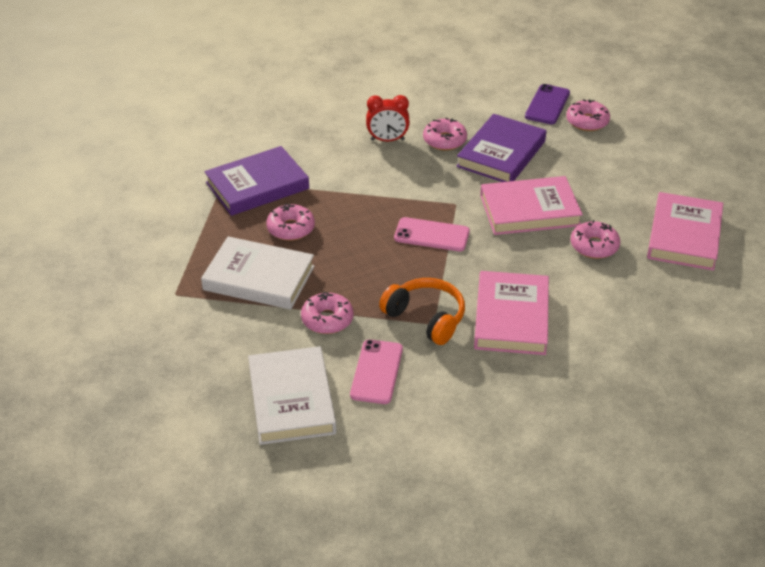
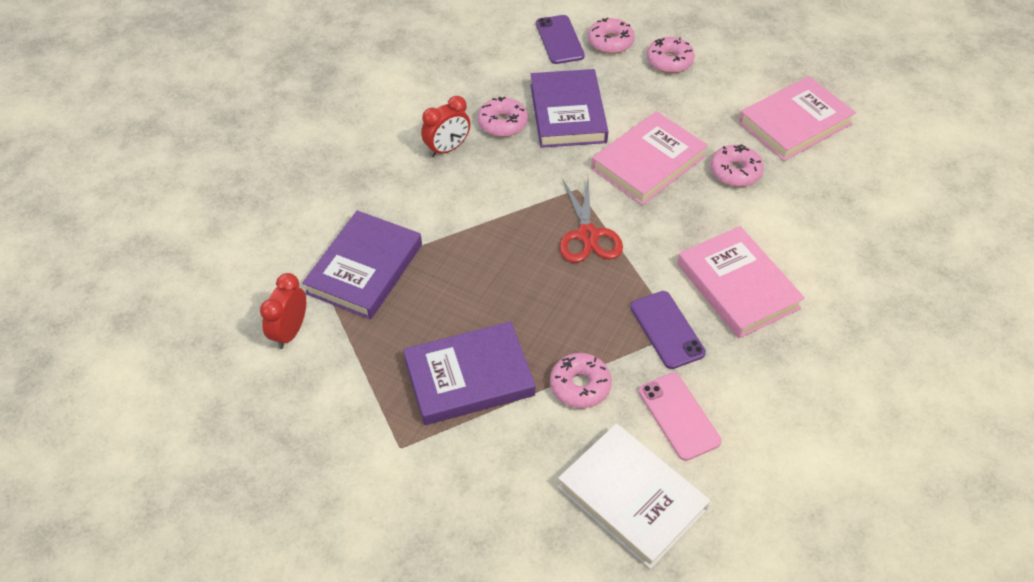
camera: 35 degrees left, 10 degrees up
(175, 199) = (290, 332): none -> red clock
(259, 278) = (469, 377): white book -> purple book
(291, 228) = (447, 301): pink donut -> pink donut (669, 61)
(426, 318) = (667, 330): orange headphones -> purple phone
(431, 235) = (587, 235): pink phone -> red scissors
(684, 236) = (794, 123): pink book -> pink book turned 75 degrees clockwise

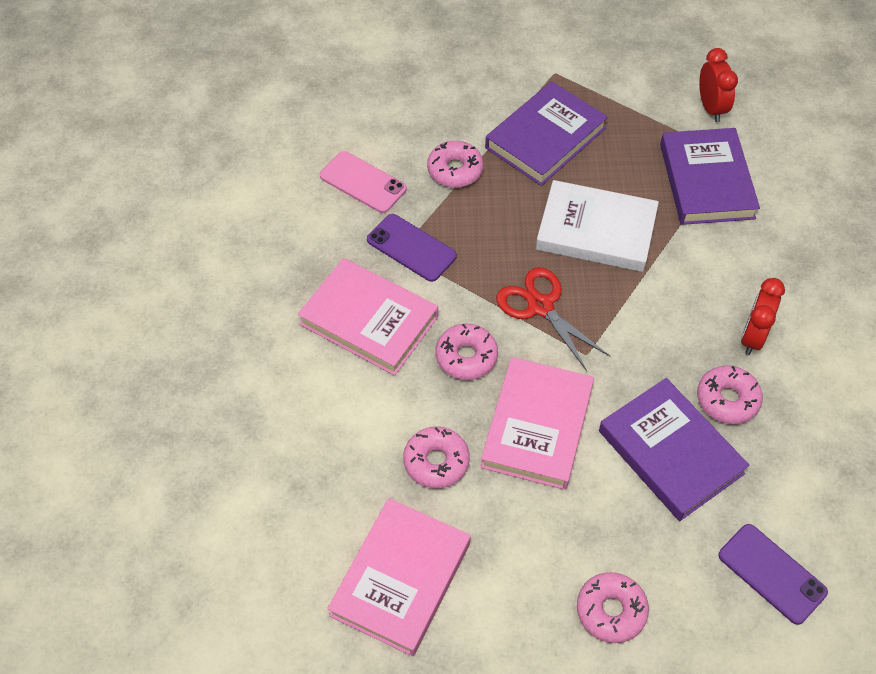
camera: 150 degrees right, 5 degrees up
(610, 42) = (707, 606): pink donut -> pink donut (466, 357)
(632, 498) = (367, 113): white book -> white book (596, 231)

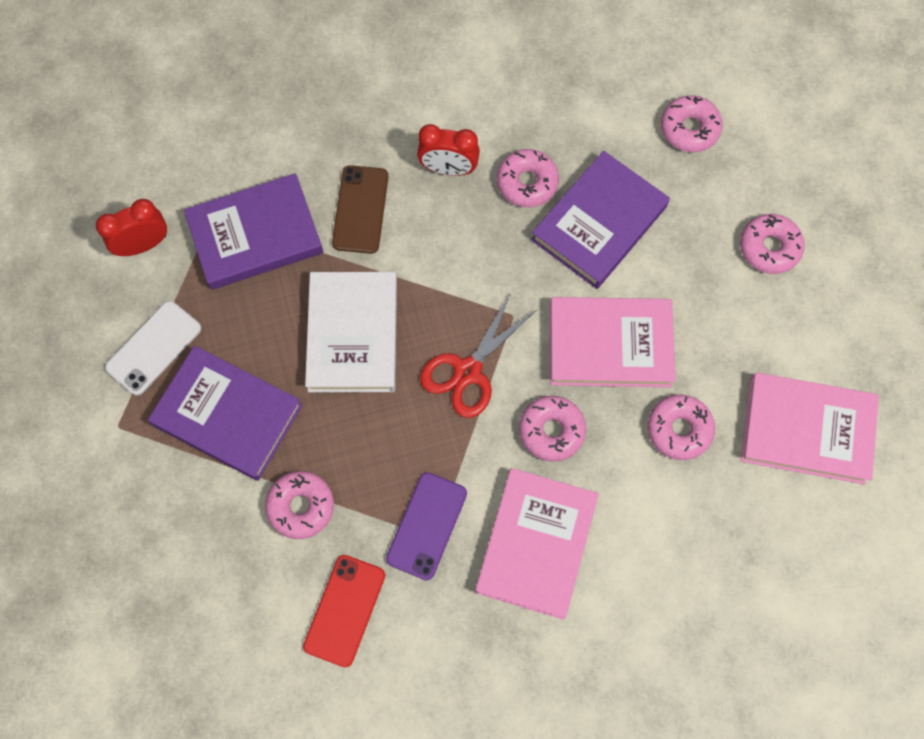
camera: 105 degrees left, 15 degrees up
(363, 182) = (345, 610): pink phone -> red phone
(615, 102) = (153, 348): none -> white phone
(719, 259) = (360, 209): none -> brown phone
(771, 574) = (689, 129): purple phone -> pink donut

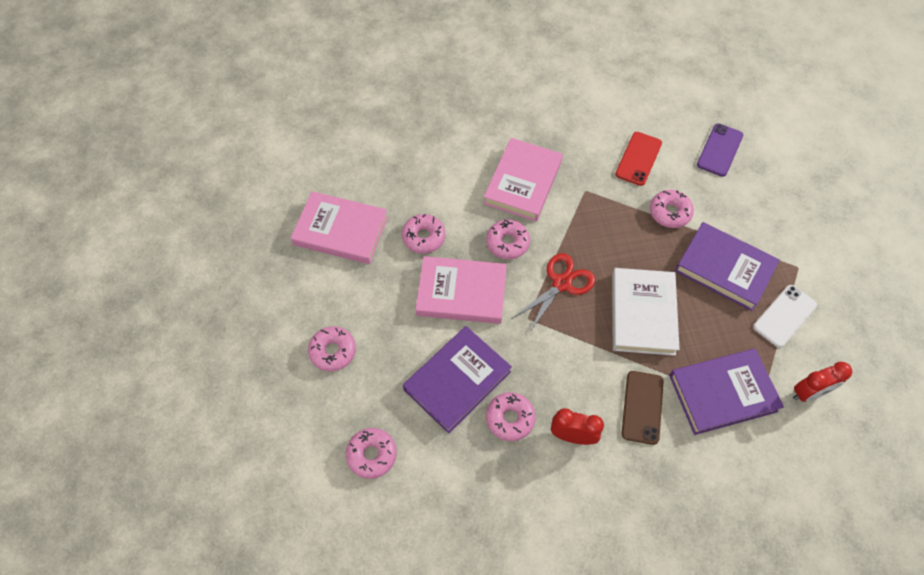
camera: 175 degrees left, 10 degrees down
(426, 525) = (590, 197): purple phone -> purple phone (720, 150)

